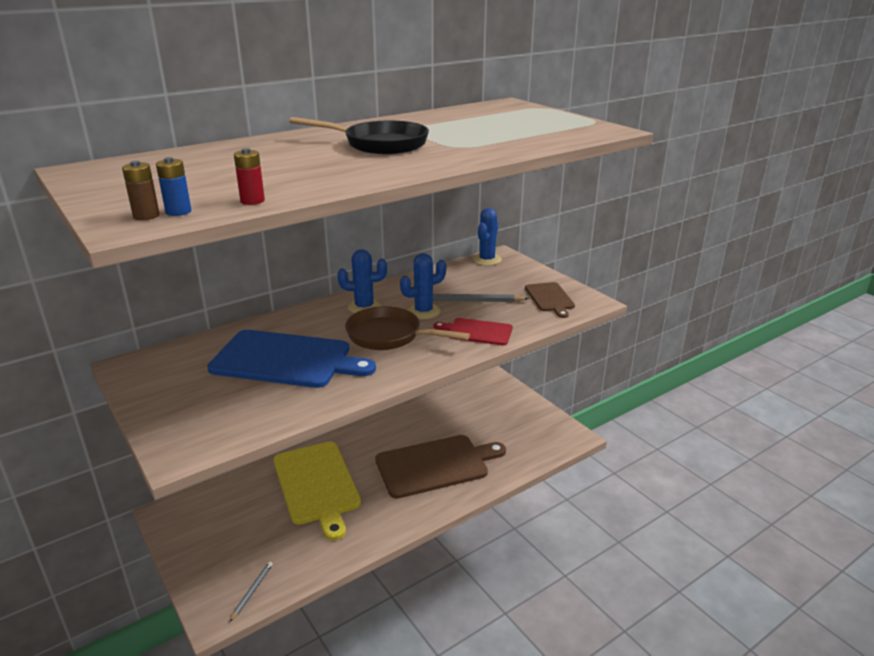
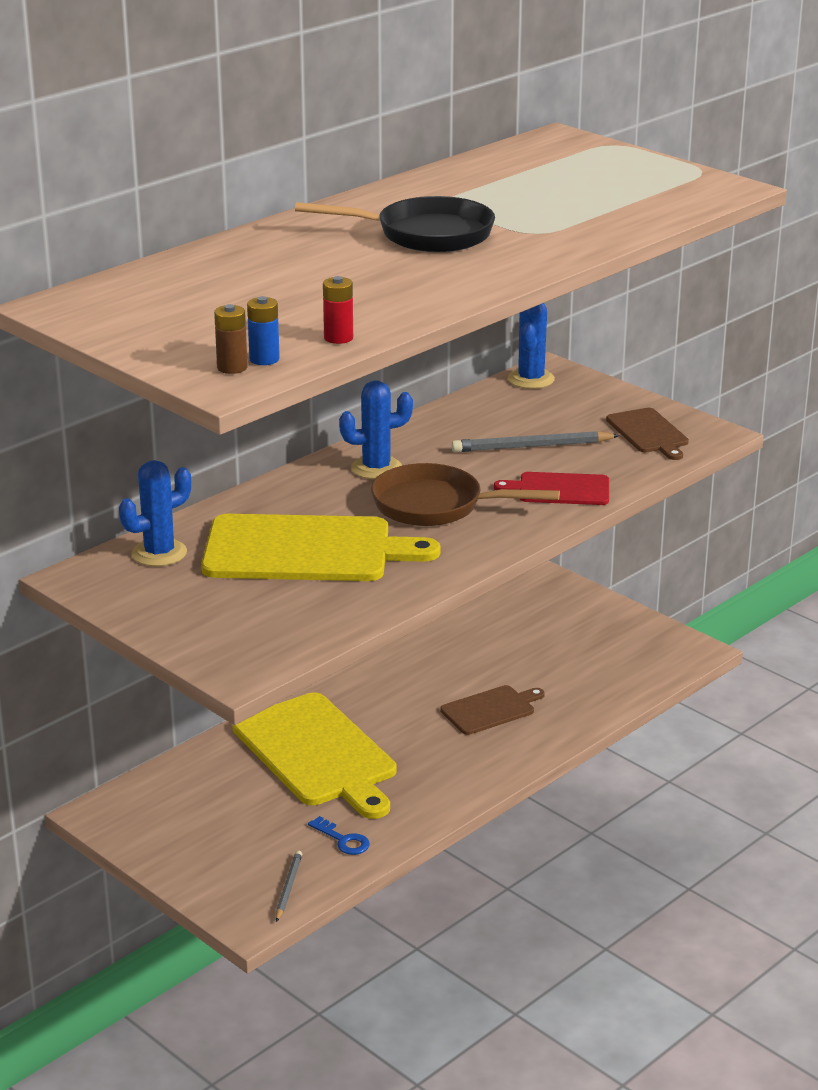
camera: 10 degrees left, 0 degrees up
(286, 360) = (305, 550): blue cutting board -> yellow cutting board
(305, 555) = (343, 840): none -> blue key
(423, 311) = (469, 467): blue cactus -> blue cactus (159, 553)
(436, 465) = (490, 709): brown cutting board -> brown cutting board, size x0.52

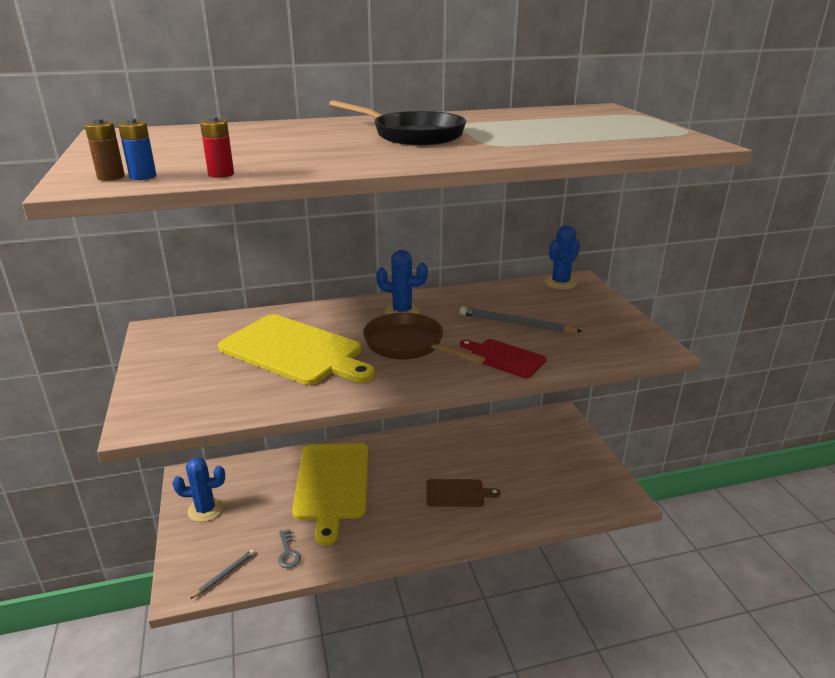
camera: 30 degrees right, 0 degrees up
(159, 553) = (215, 328): blue cactus -> blue cactus (205, 510)
(343, 840) = (288, 553): blue key -> grey key
(648, 433) = (609, 335): brown cutting board -> none

